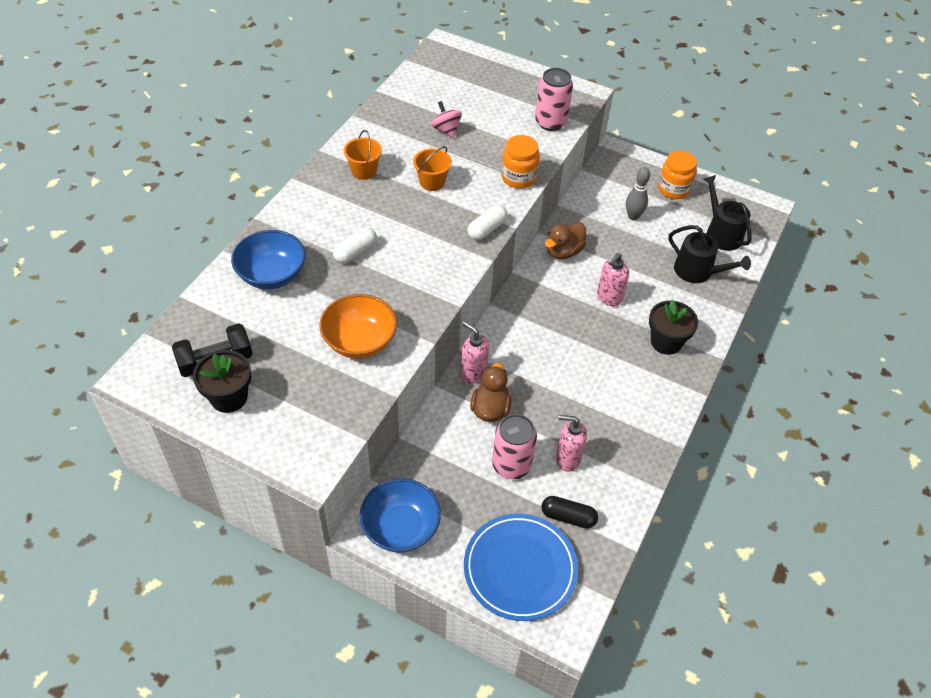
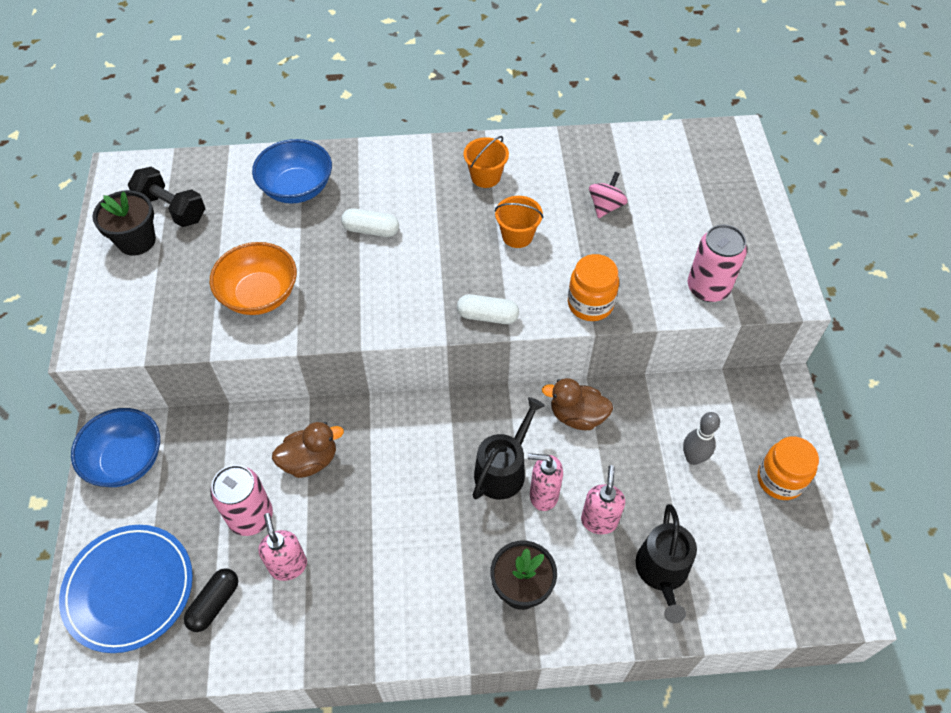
camera: 60 degrees right, 5 degrees up
(473, 373) = (346, 421): pink soap dispenser -> pink soap dispenser (599, 520)
(568, 517) = (214, 603): black capsule -> black capsule turned 45 degrees clockwise
(721, 233) = (752, 570): black watering can -> black watering can (503, 469)

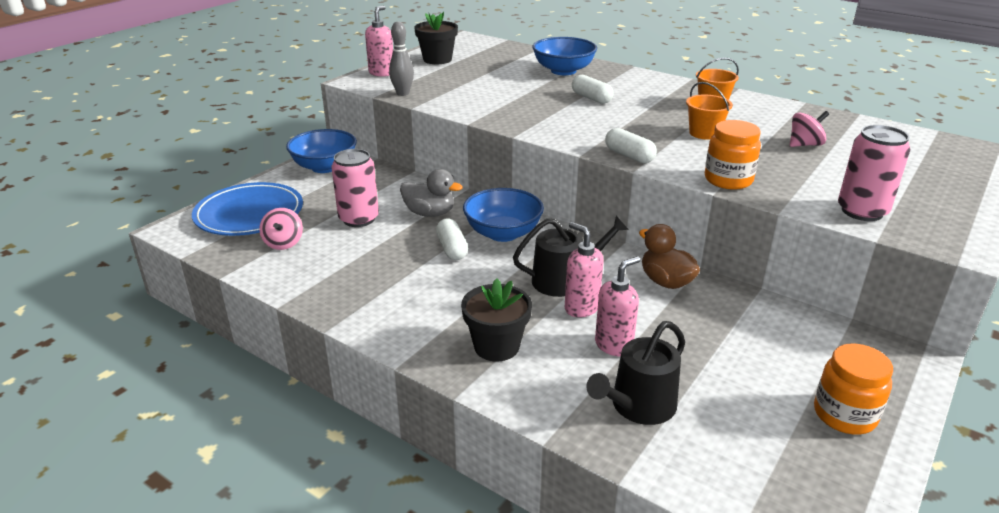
camera: 40 degrees right, 25 degrees down
(171, 209) = (474, 56): black dumbbell -> none
(214, 603) = (283, 243): black capsule -> pink spinning top
(259, 295) = (479, 97): orange bowl -> none
(288, 565) = (350, 250): pink soap dispenser -> pink soap dispenser (382, 73)
(310, 460) = (430, 213): brown duck -> grey duck
(377, 496) = (452, 248): none -> white capsule
(401, 443) = (503, 233): none -> blue bowl
(693, 458) = (755, 355): grey bowling pin -> grey bowling pin (403, 93)

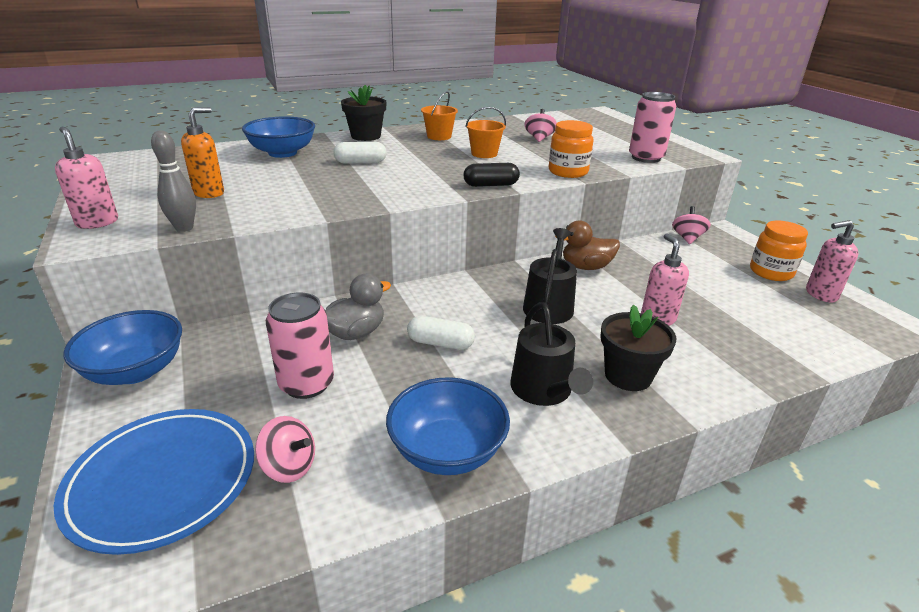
camera: 60 degrees left, 0 degrees up
(437, 59) = (130, 187): black flower pot -> black flower pot (366, 136)
(460, 79) = (209, 193): none -> orange soap dispenser
(503, 233) = (443, 306): blue bowl -> blue bowl (447, 451)
(581, 308) = (596, 313): pink soap dispenser -> pink soap dispenser (820, 295)
(629, 156) = (491, 185): white capsule -> black capsule
(638, 406) = (740, 338): black watering can -> black watering can (544, 391)
(844, 334) = (687, 238): none -> pink spinning top

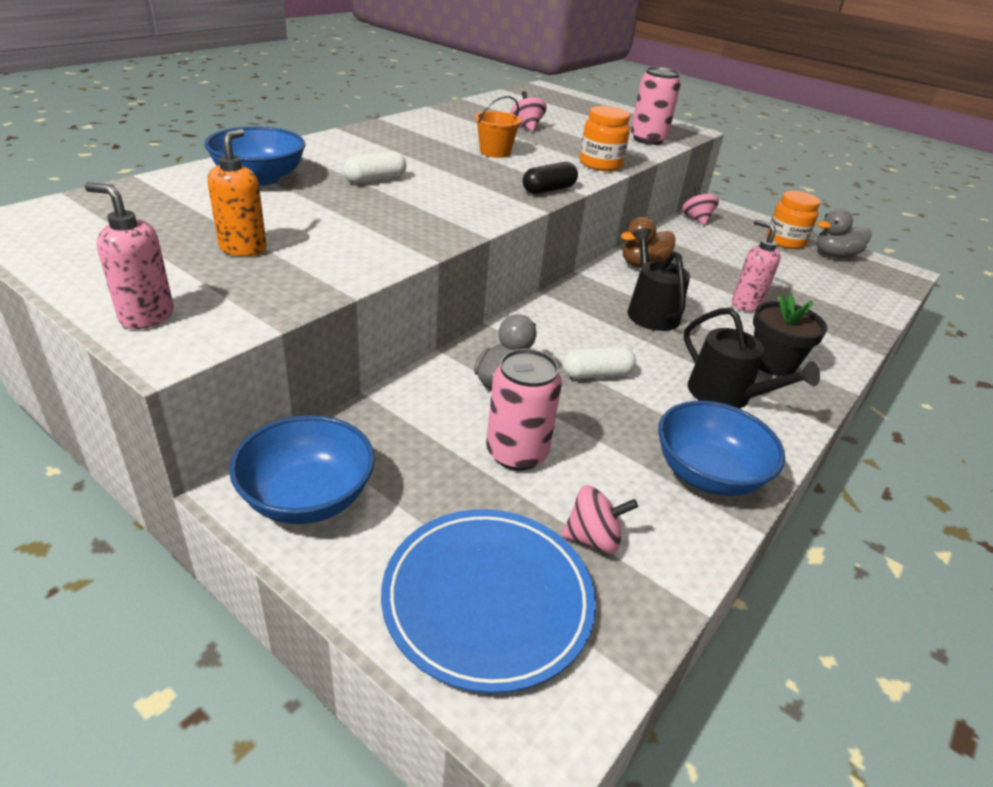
camera: 30 degrees left, 5 degrees up
(184, 228) = (281, 301): grey bowling pin -> none
(366, 136) = (334, 143): black flower pot -> none
(439, 136) = (419, 135): orange bucket -> none
(820, 295) = (834, 255): pink soap dispenser -> grey duck

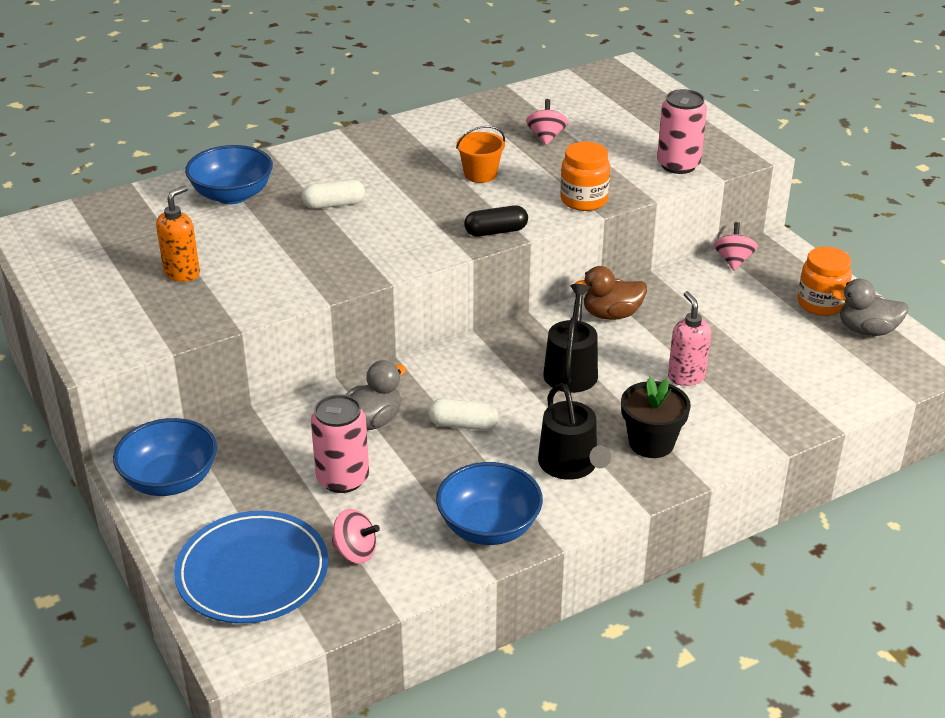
camera: 25 degrees right, 0 degrees up
(146, 316) = (90, 328): pink soap dispenser -> none

